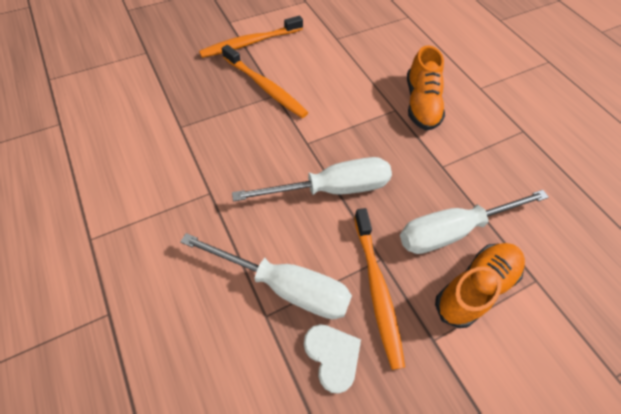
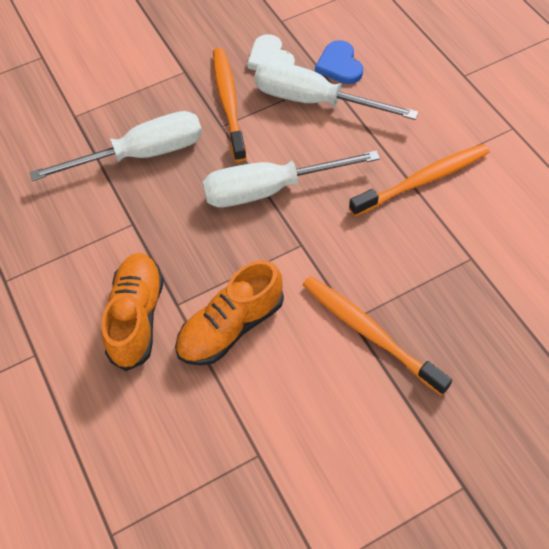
camera: 175 degrees left, 0 degrees up
(249, 339) = (339, 65): none -> blue heart
(250, 43) = (412, 430): orange toothbrush -> orange toothbrush (423, 180)
(475, 287) = (136, 108): orange shoe -> orange shoe (231, 327)

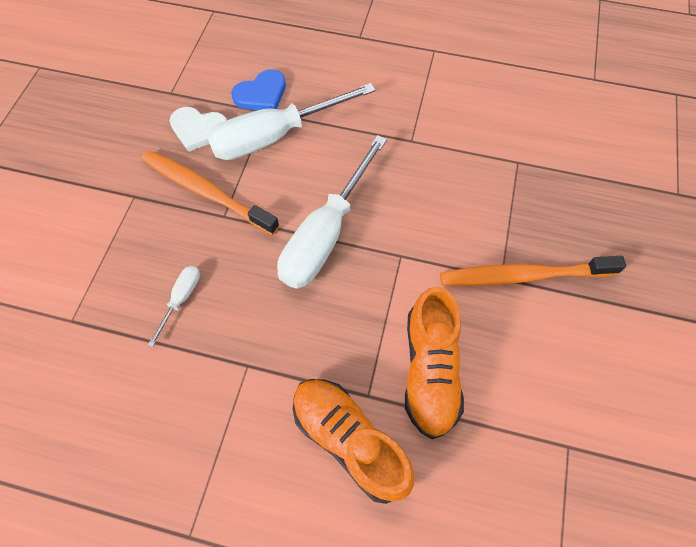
camera: 50 degrees left, 5 degrees up
(141, 154) = (181, 299): white screwdriver -> white screwdriver, size x0.44
(339, 65) = (261, 94): blue heart -> blue heart turned 60 degrees counterclockwise
(423, 180) = (423, 133): orange toothbrush -> none

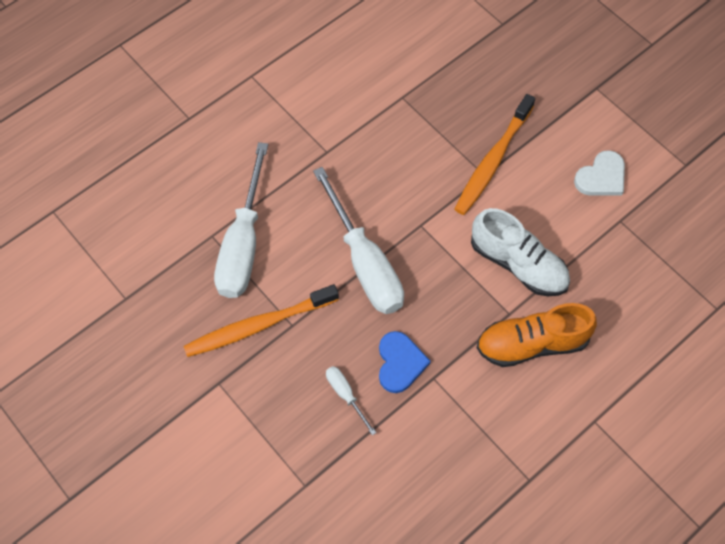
camera: 55 degrees left, 0 degrees up
(198, 129) = (187, 297): white heart -> white heart (601, 177)
(261, 94) = (189, 228): blue heart -> blue heart (400, 363)
(430, 370) = (518, 264): orange shoe -> white shoe

